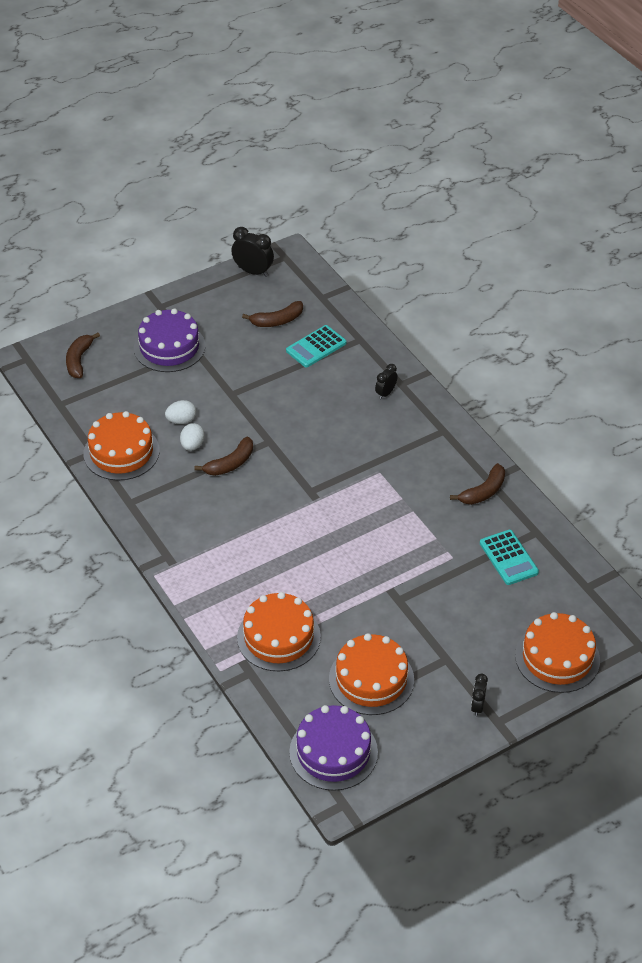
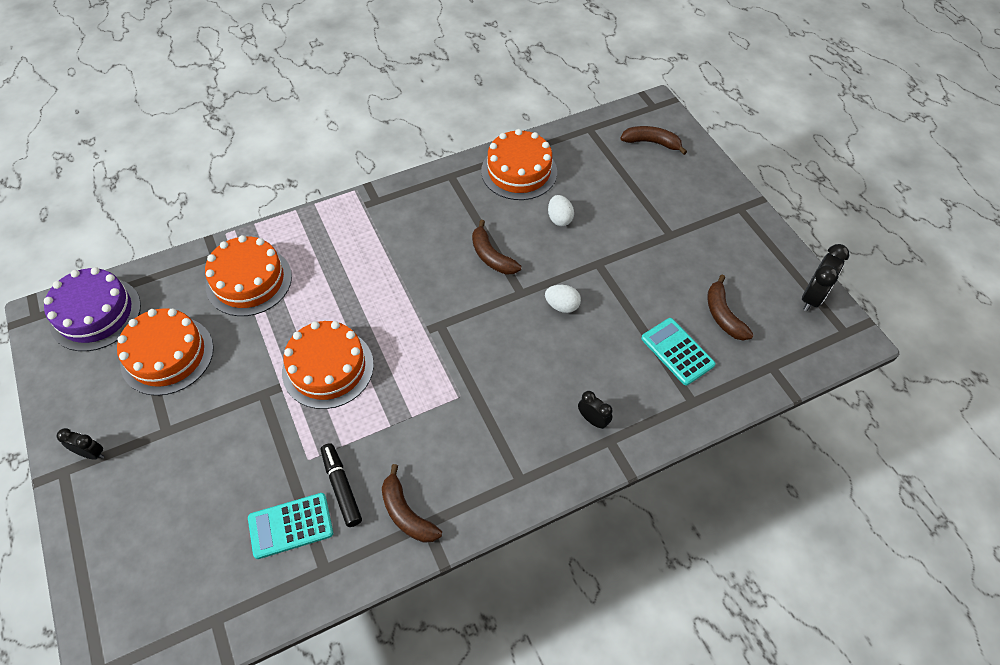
camera: 95 degrees right, 10 degrees up
(169, 347) = (673, 213): purple cake -> none
(192, 445) = (522, 226): white egg -> white egg (562, 306)
(471, 533) = (341, 487): none -> black marker
(557, 657) = (121, 556): orange cake -> orange cake (328, 368)

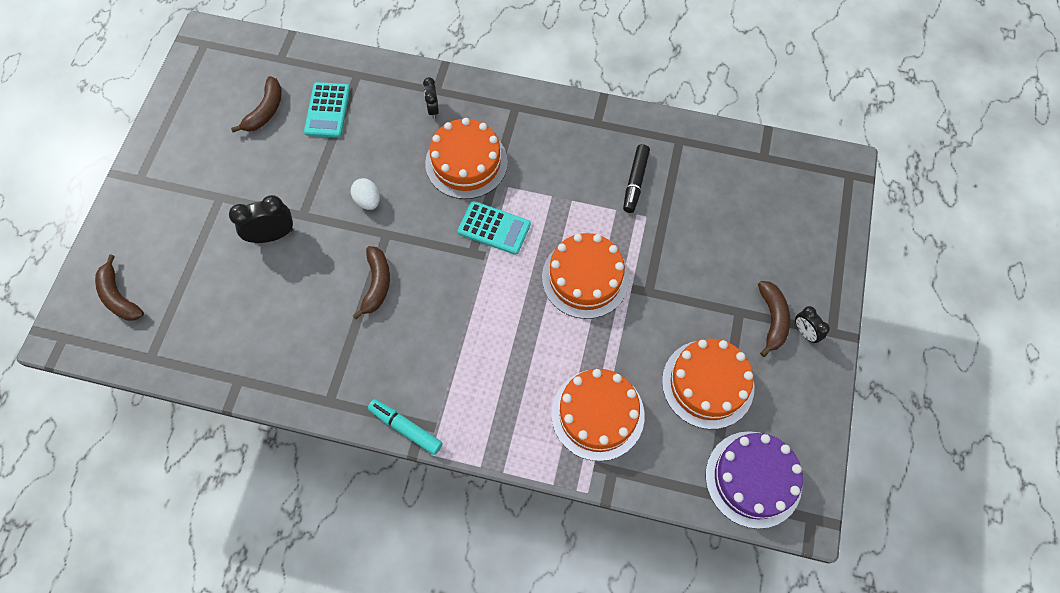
camera: 140 degrees left, 10 degrees up
(291, 525) = (685, 180): turquoise calculator -> turquoise calculator (494, 228)
(384, 193) = (406, 428): none -> turquoise marker
(406, 513) = (604, 137): brown banana -> brown banana (772, 319)
(519, 171) = (265, 357): orange cake -> orange cake (466, 162)
(559, 219) = (286, 278): white egg -> none
(812, 297) = (190, 78): black clock -> black clock (272, 235)

